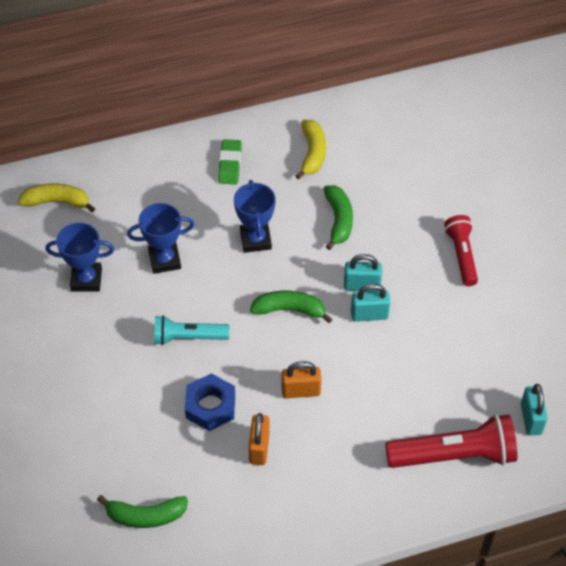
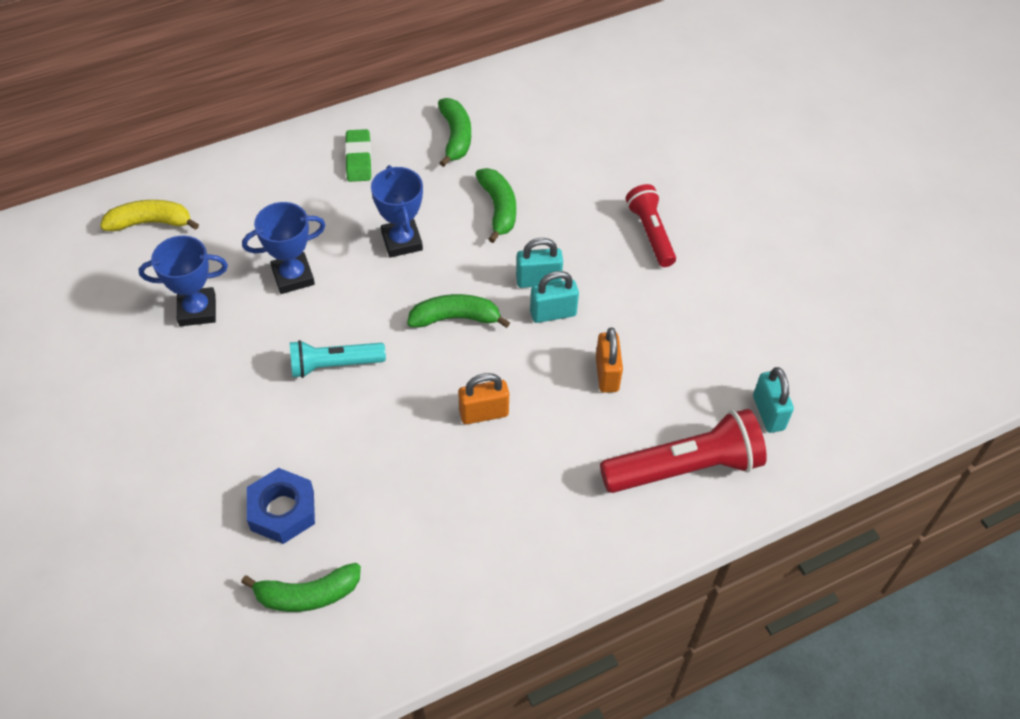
camera: 10 degrees left, 0 degrees up
(210, 406) = (373, 445): blue nut -> blue nut (282, 510)
(259, 448) = (442, 489): orange padlock -> orange padlock (607, 374)
(312, 153) = (455, 137): yellow banana -> green banana

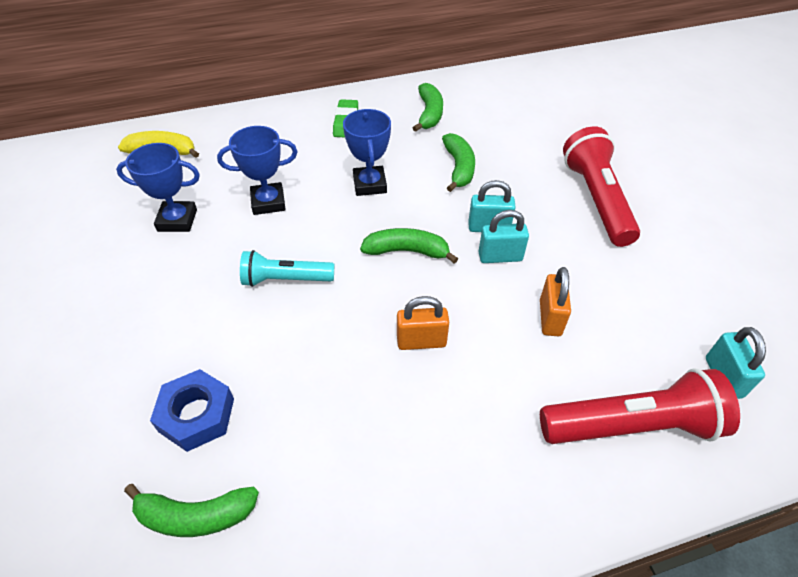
camera: 10 degrees right, 5 degrees down
(650, 233) = (596, 199): red flashlight -> red flashlight, size x1.60

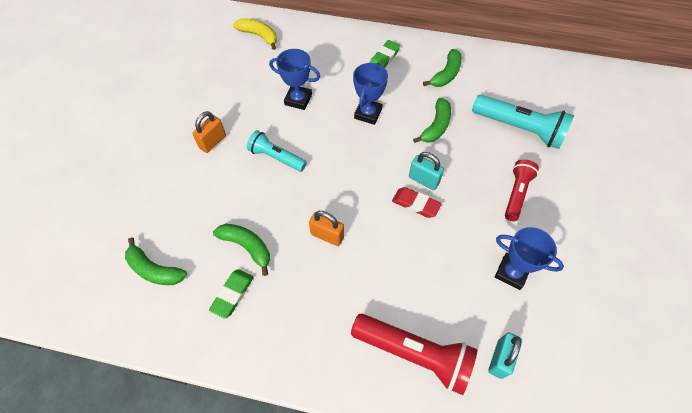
camera: 30 degrees right, 10 degrees up
(177, 220) = (240, 89): blue trophy -> blue trophy (511, 272)
(196, 415) = (184, 216): blue nut -> none
(345, 484) = (232, 294): none -> green eraser
(407, 251) = (359, 172): green banana -> green banana (247, 247)
(500, 257) = (415, 204): turquoise padlock -> red eraser
(547, 137) = (519, 128): none -> turquoise flashlight
(550, 318) = (416, 261): orange padlock -> orange padlock (213, 142)
(596, 199) = (516, 194): red flashlight -> red flashlight, size x0.63

